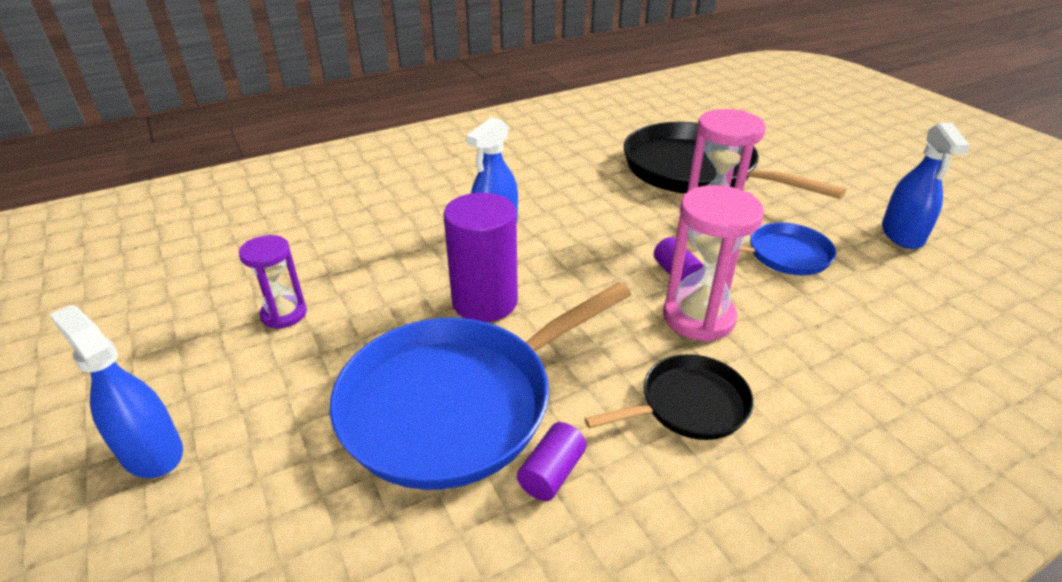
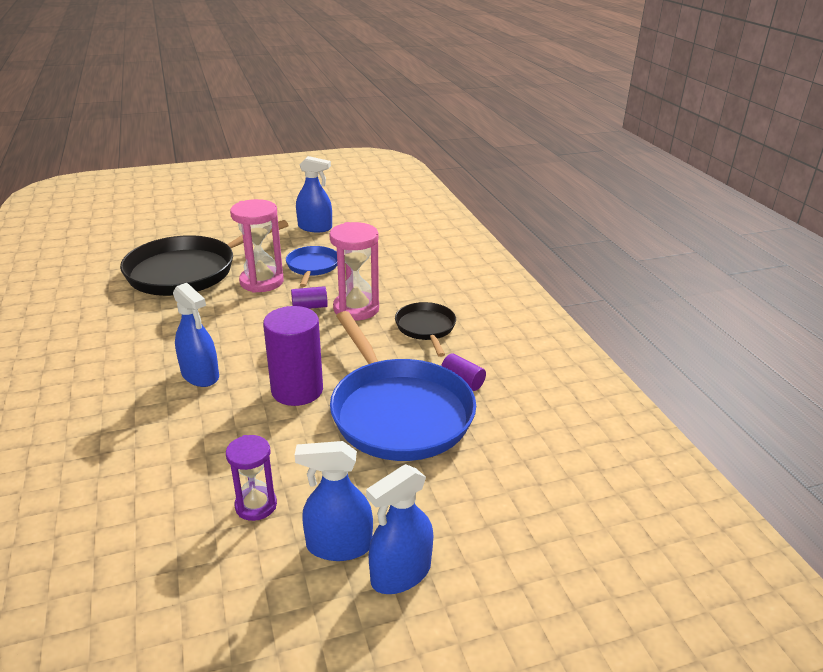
camera: 80 degrees left, 5 degrees down
(210, 389) = (339, 546): none -> blue spray bottle

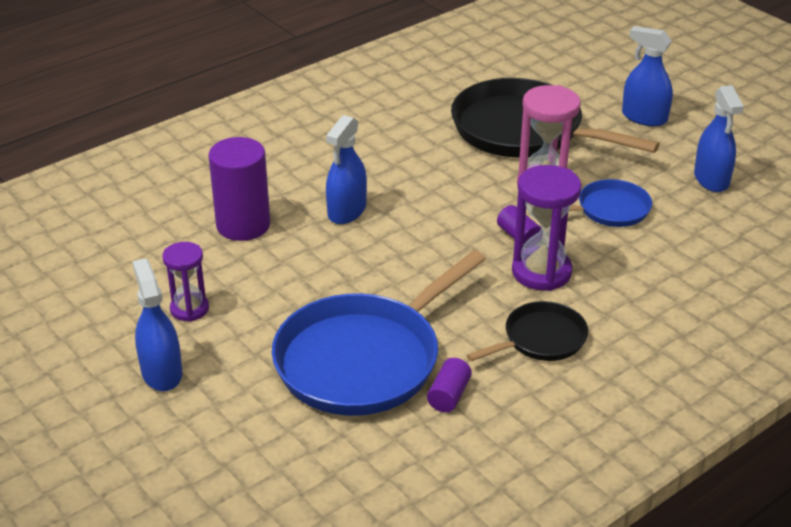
camera: 70 degrees right, 5 degrees up
(297, 390) = (359, 279): purple cylinder -> purple cylinder (243, 225)
(356, 309) = (541, 272): pink hourglass -> purple hourglass
(401, 573) = (143, 420): blue spray bottle -> blue spray bottle (644, 117)

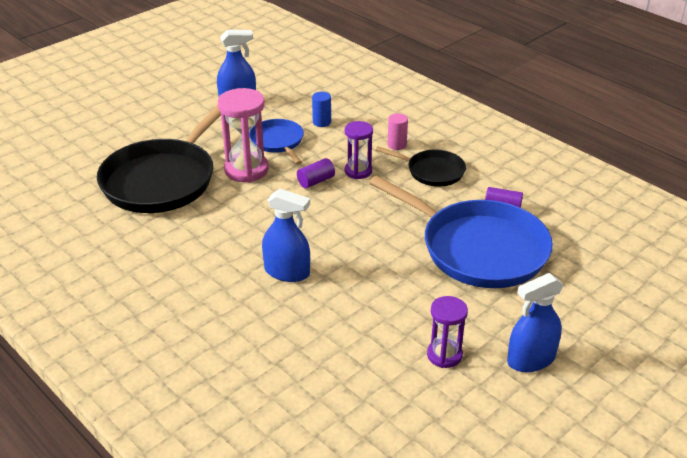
camera: 95 degrees left, 0 degrees up
(243, 225) = (314, 336): purple cylinder -> none
(541, 272) = (358, 171): purple hourglass -> purple hourglass, size x0.62
(541, 339) = (432, 171): black pan -> black pan turned 150 degrees clockwise
(609, 312) = (397, 145): none -> pink cylinder
(644, 117) = (150, 123): blue spray bottle -> none
(663, 247) = (322, 122): none -> blue cylinder

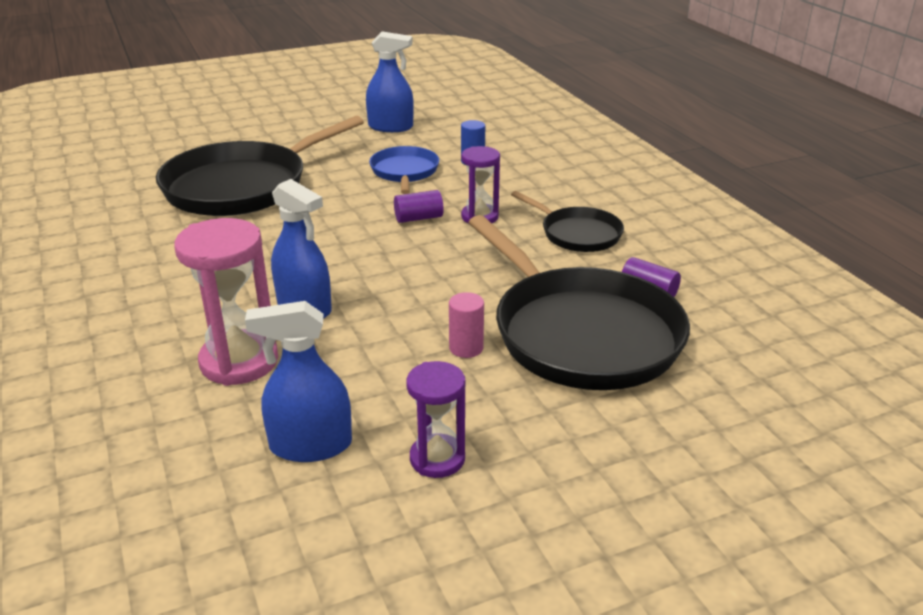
camera: 20 degrees right, 5 degrees down
(246, 170) = (345, 193): pink hourglass -> pink hourglass (239, 361)
(397, 145) = (550, 198): pink cylinder -> pink cylinder (466, 348)
(478, 249) = (581, 334): blue pan -> black pan
(531, 359) = (566, 499): blue spray bottle -> blue spray bottle (310, 445)

